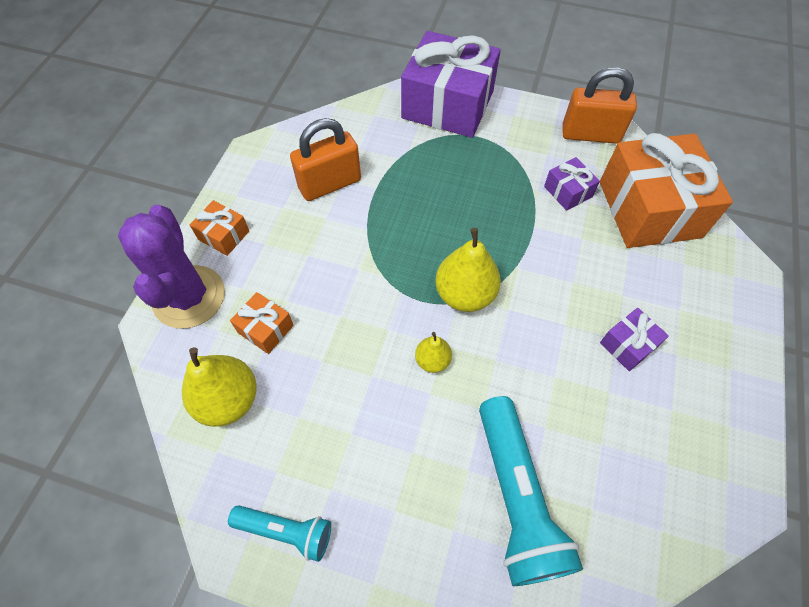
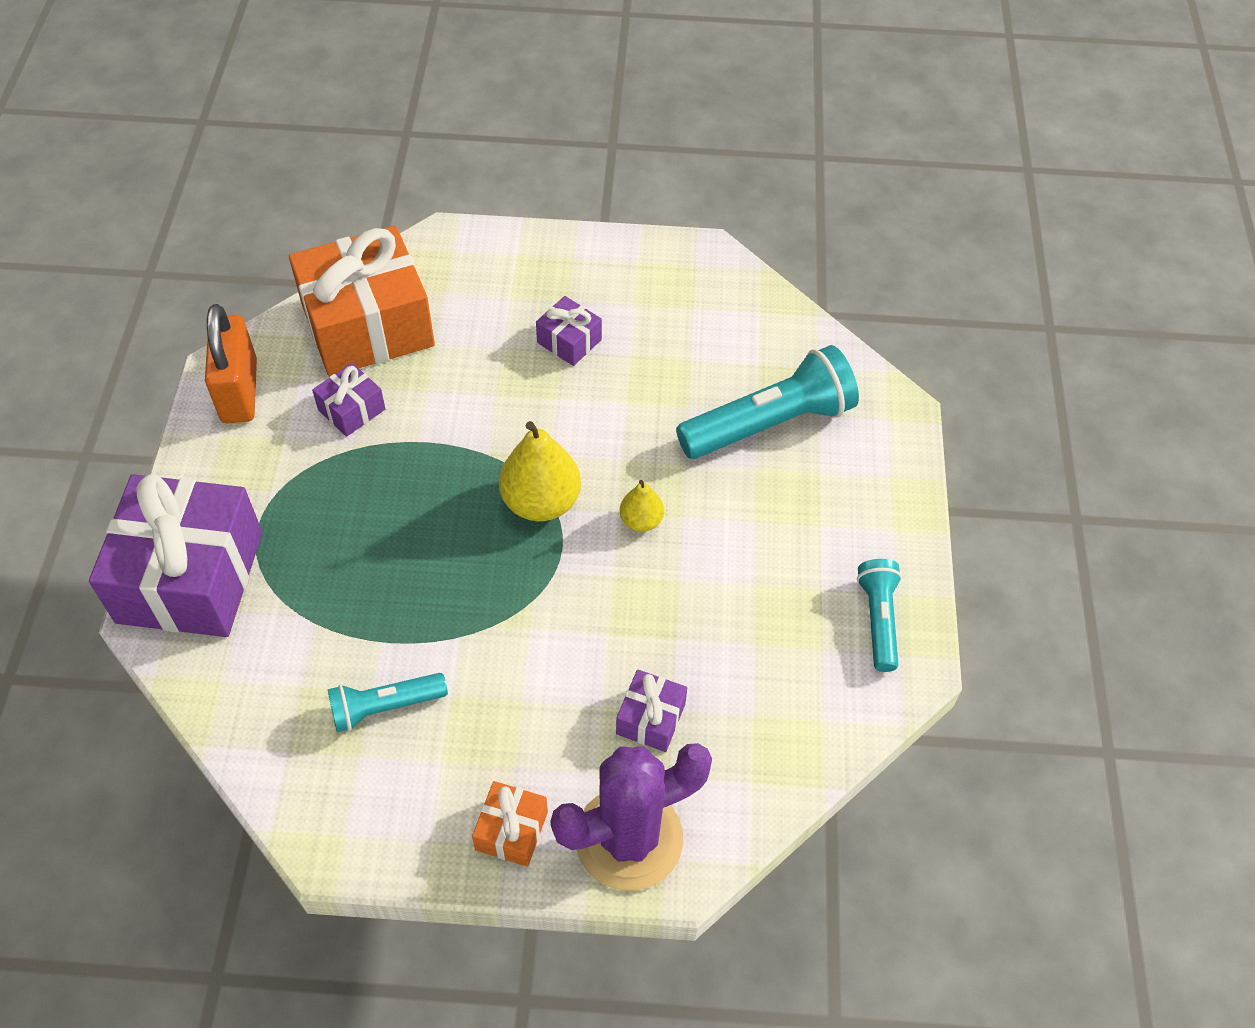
camera: 105 degrees left, 5 degrees down
(228, 400) = (759, 729): yellow pear -> none
(265, 329) = (651, 718): orange gift -> purple gift
(330, 184) = (385, 707): orange padlock -> turquoise flashlight

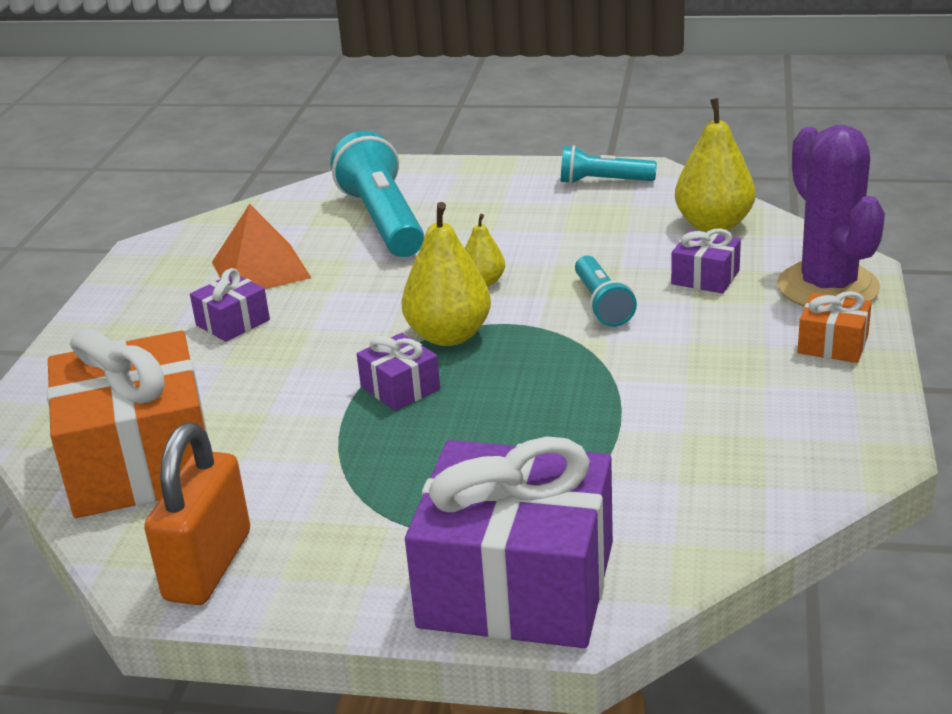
camera: 80 degrees left, 25 degrees down
(239, 391) = (208, 566): orange padlock -> orange padlock turned 75 degrees counterclockwise
(351, 409) = (277, 467): purple gift -> purple gift (400, 388)
(385, 707) = (703, 422): turquoise flashlight -> turquoise flashlight (602, 304)
(665, 343) = (260, 270): none -> orange pyramid
(773, 732) = (714, 225): none -> yellow pear

